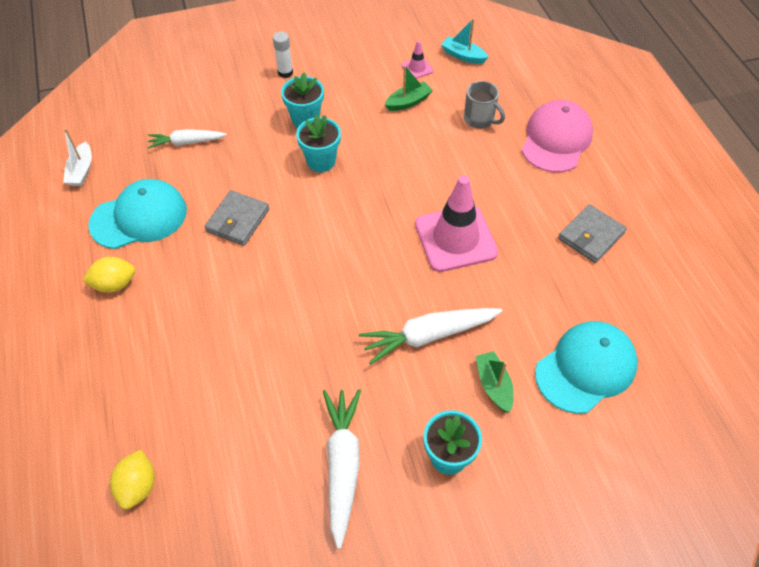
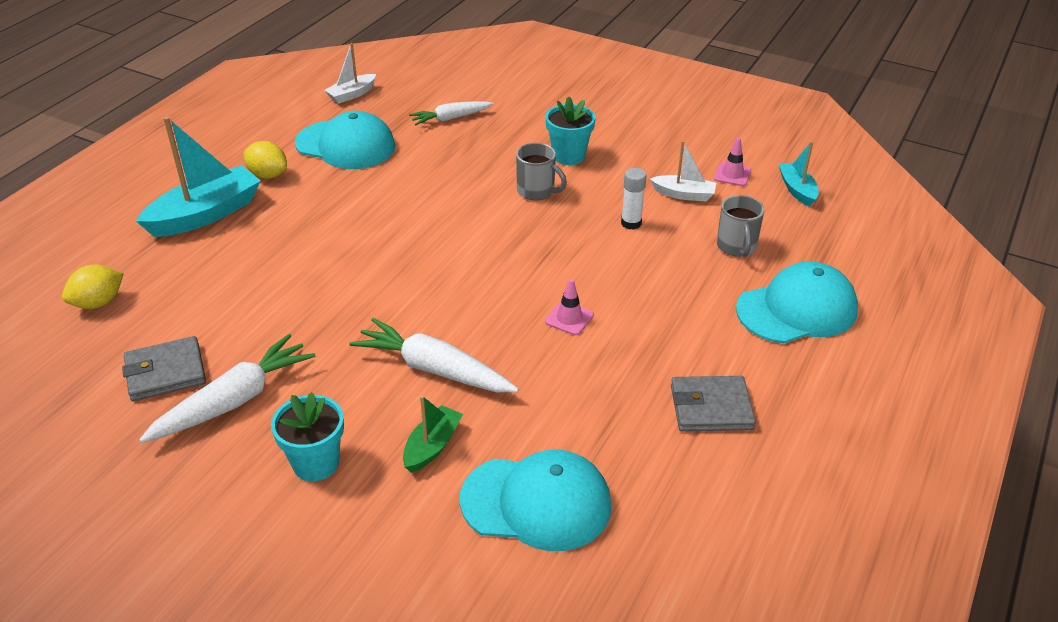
camera: 45 degrees right, 15 degrees down
(114, 352) = (205, 214): none -> turquoise boat
(186, 142) = (450, 118): white carrot -> white carrot turned 60 degrees counterclockwise
(238, 220) = (410, 190): grey wallet -> grey wallet (165, 372)
(285, 73) = (602, 115): white glue stick -> white glue stick (631, 223)
(321, 161) = (537, 191): turquoise flower pot -> grey mug
(408, 102) = (684, 194): green boat -> white boat
(455, 238) = (569, 318): pink traffic cone -> pink traffic cone, size x0.44
(556, 139) = (797, 309): pink cap -> turquoise cap

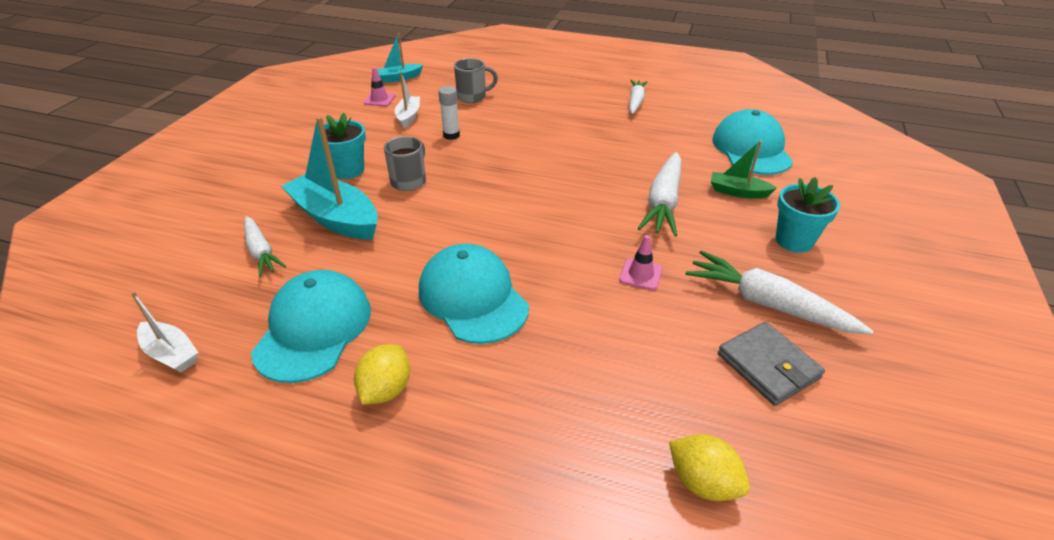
camera: 100 degrees left, 0 degrees up
(205, 214) = (487, 430): turquoise boat -> turquoise boat (336, 218)
(569, 318) = (577, 152): pink traffic cone -> pink traffic cone (640, 274)
(711, 407) = (635, 102): grey wallet -> white carrot
(797, 309) = (533, 79): turquoise cap -> turquoise cap (473, 298)

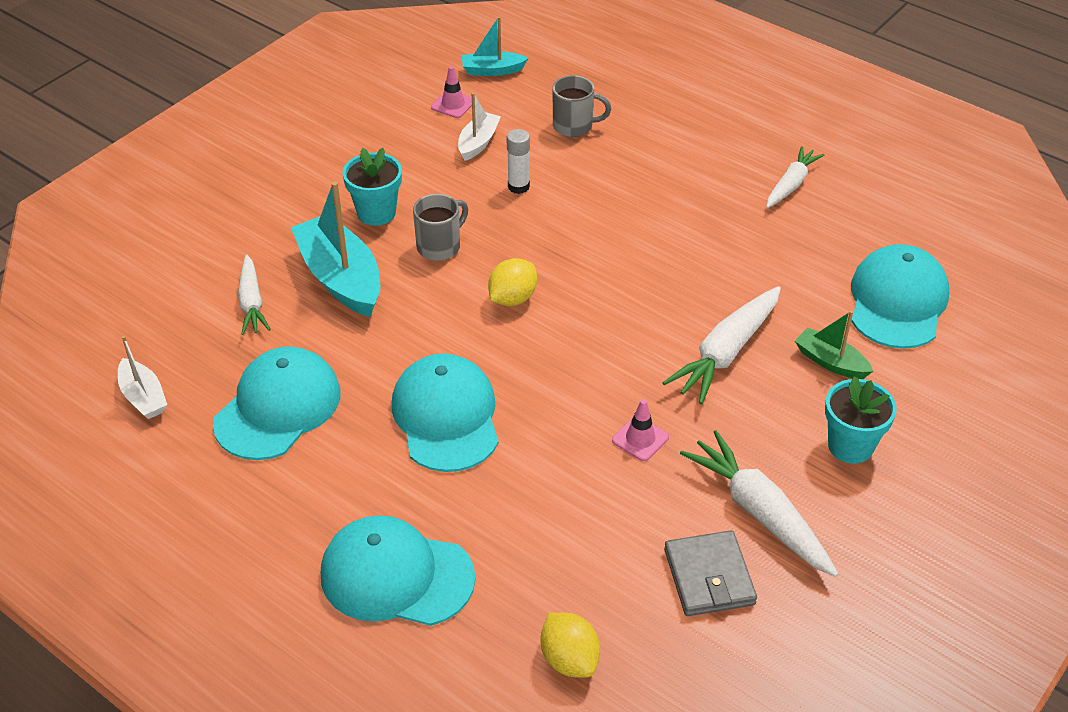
camera: 20 degrees right, 5 degrees up
(386, 390) = (324, 490): yellow lemon -> yellow lemon (512, 298)
(493, 452) = (396, 576): none -> turquoise cap

